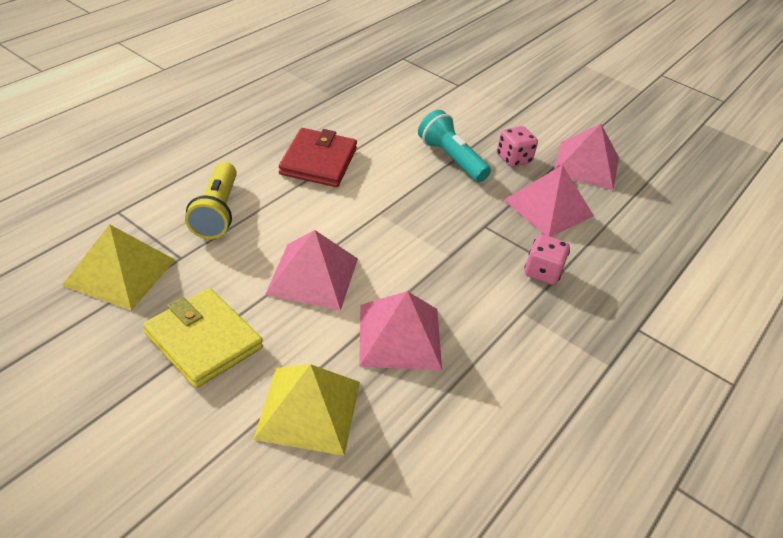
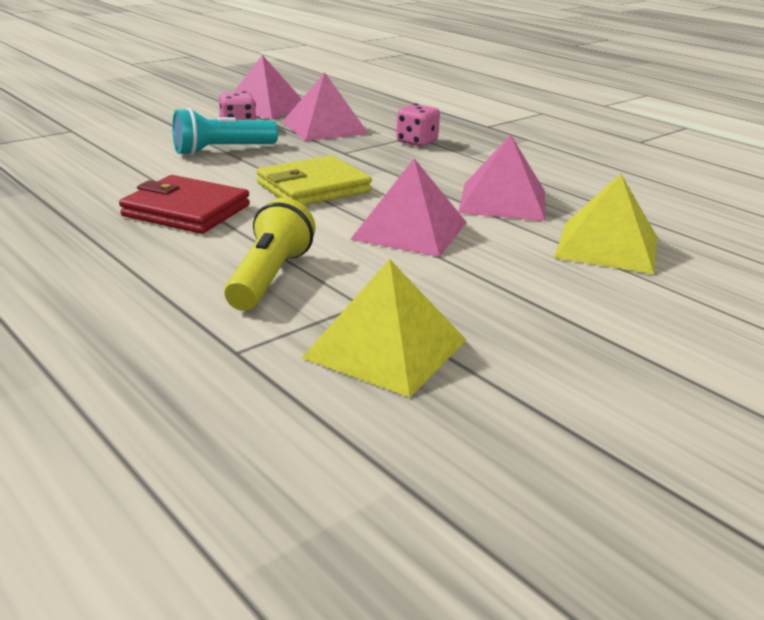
camera: 75 degrees left, 15 degrees down
(203, 341) = (518, 294): yellow wallet -> yellow wallet (313, 187)
(216, 212) = (270, 277): yellow flashlight -> yellow flashlight turned 90 degrees counterclockwise

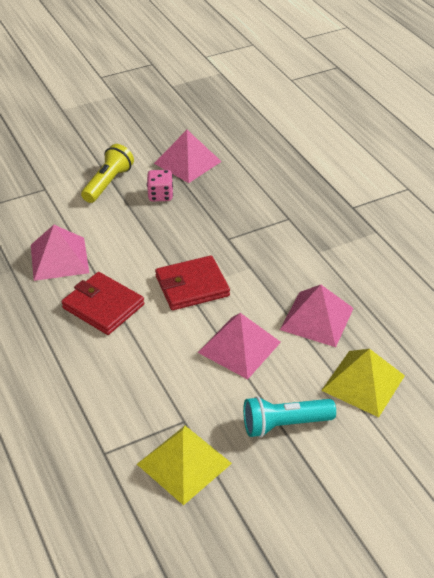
camera: 15 degrees right, 15 degrees up
(222, 150) = (142, 228): turquoise flashlight -> turquoise flashlight (284, 424)
(270, 277) = (138, 387): yellow flashlight -> yellow flashlight (108, 183)
(313, 187) = (192, 286): yellow wallet -> red wallet
(324, 127) = (224, 200): pink pyramid -> pink pyramid (59, 258)
(417, 142) = (286, 228): pink dice -> none

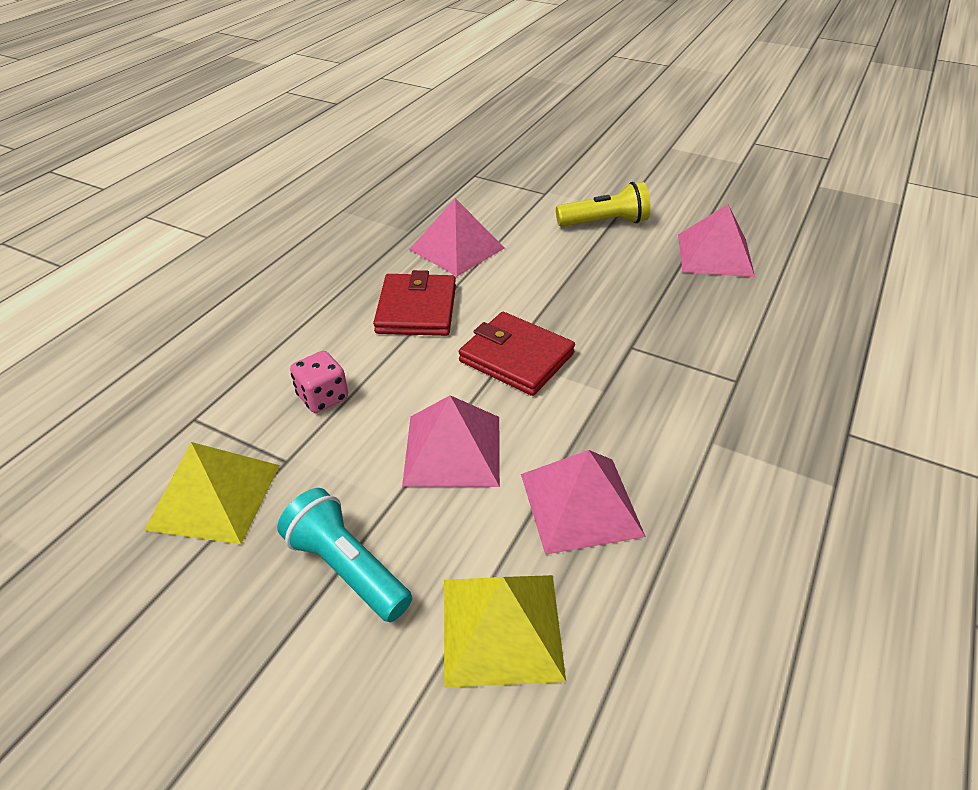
camera: 55 degrees right, 0 degrees up
(160, 195) = (634, 263): pink dice -> pink dice (323, 397)

